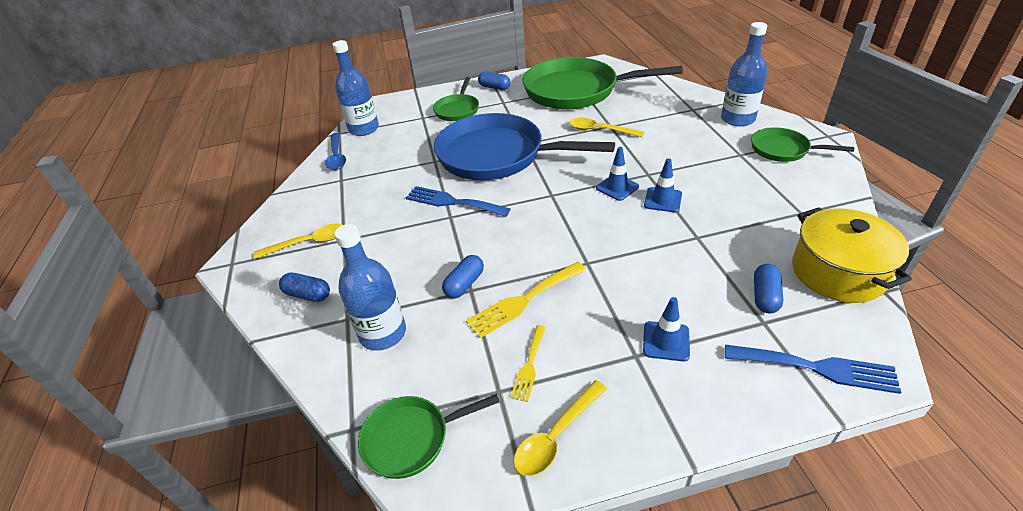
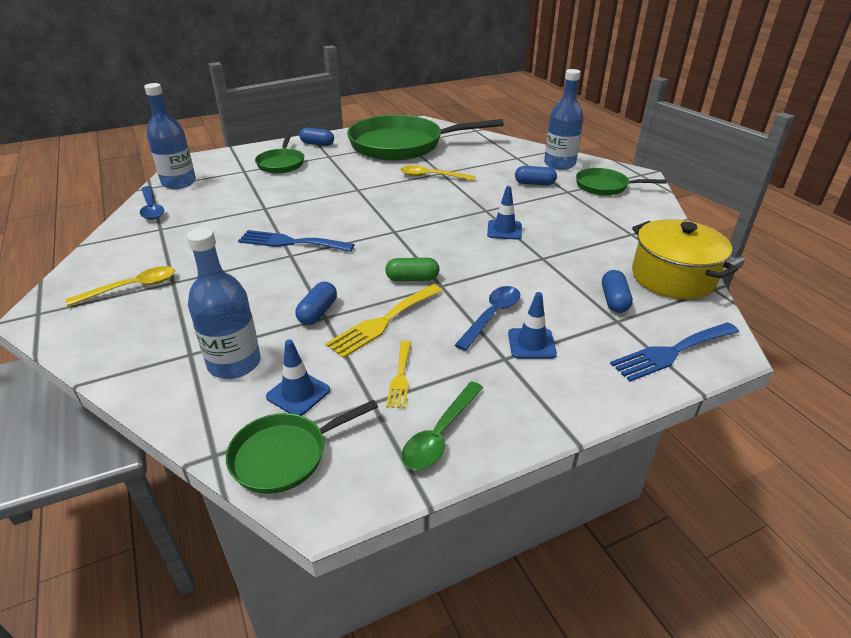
camera: 15 degrees left, 5 degrees down
(308, 295) = (139, 335): blue capsule -> blue capsule (534, 183)
(497, 155) = (331, 201): blue pan -> none
(556, 436) = (440, 434): yellow spoon -> green spoon
(559, 252) = (412, 279): none -> green capsule
(617, 187) = (458, 222): blue traffic cone -> blue traffic cone (298, 393)
(631, 304) = (492, 316): none -> blue spoon
(817, 368) = (672, 352): blue fork -> blue fork turned 150 degrees clockwise

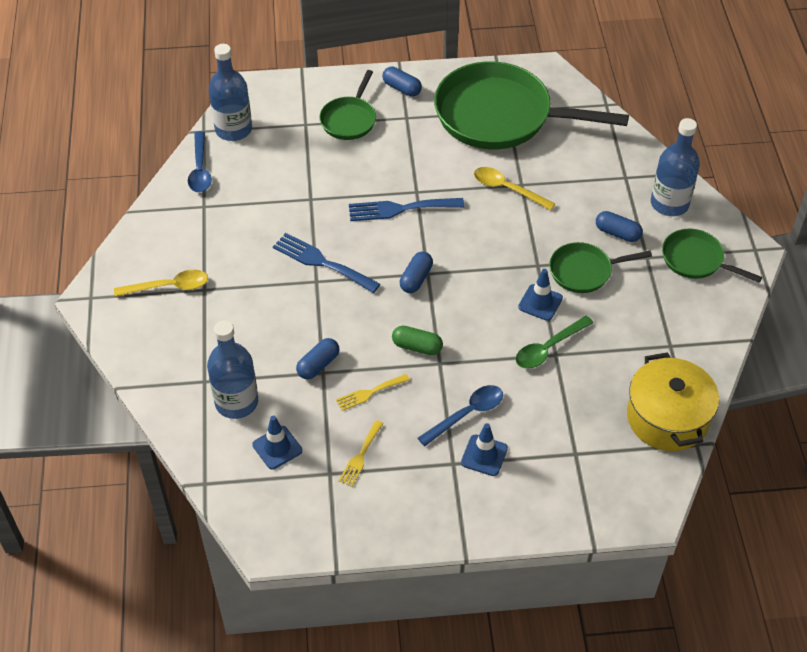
camera: 20 degrees right, 15 degrees up
(285, 455) = (253, 499): green pan -> green pan (584, 271)
(383, 322) = (369, 393): yellow fork -> yellow fork, size x0.60
(440, 434) = (368, 517): green spoon -> green spoon (548, 348)
(614, 300) = (589, 429): blue capsule -> blue capsule (416, 279)
(672, 352) = (599, 501): blue fork -> blue fork (400, 209)

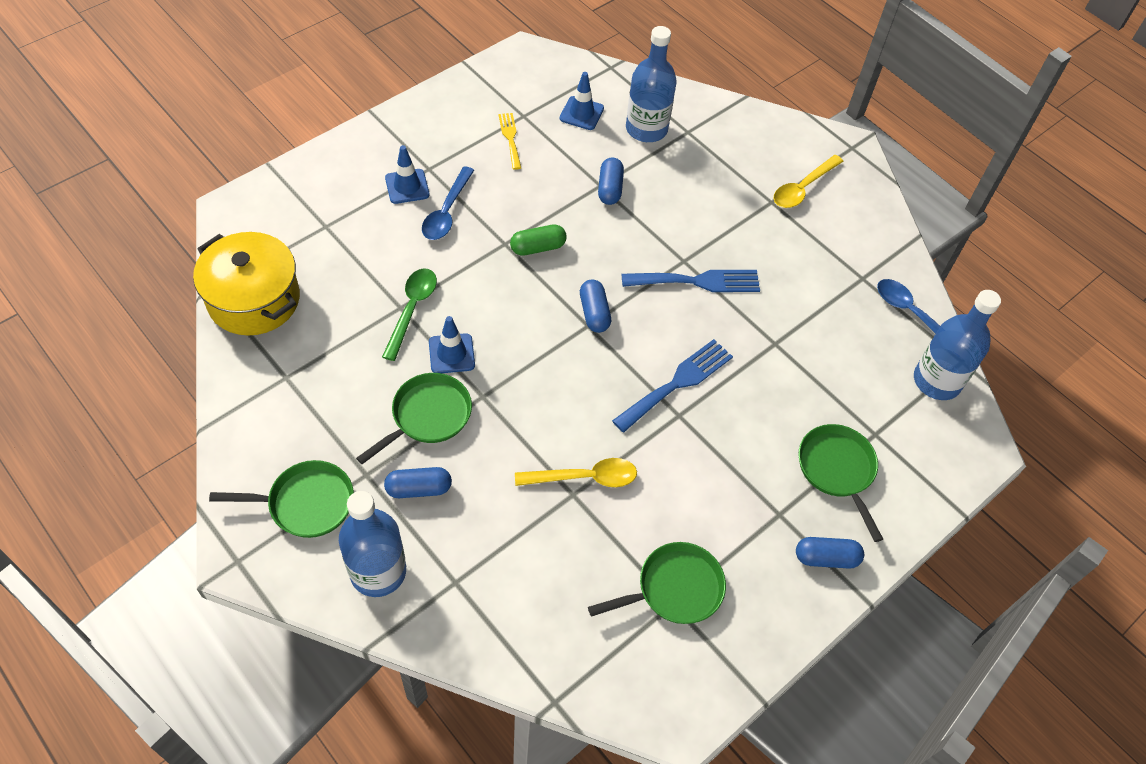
camera: 140 degrees right, 5 degrees up
(369, 393) = (545, 188): yellow fork -> none
(501, 116) = (674, 589): green pan -> green pan, size x0.49

